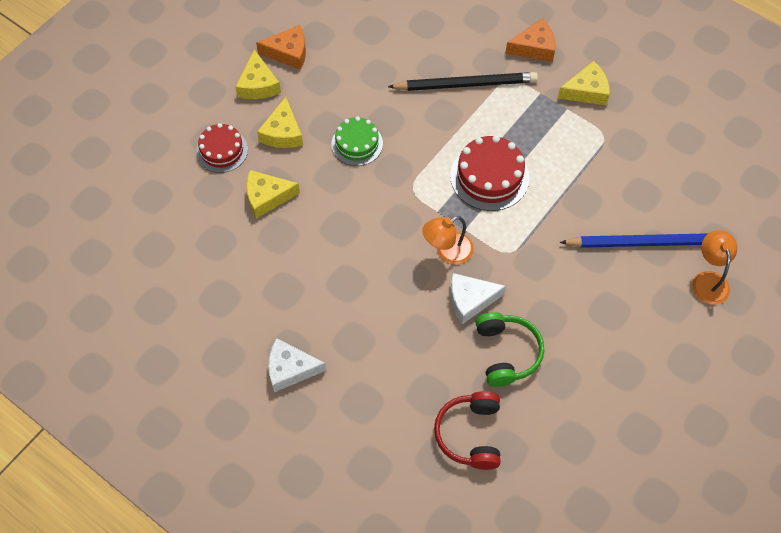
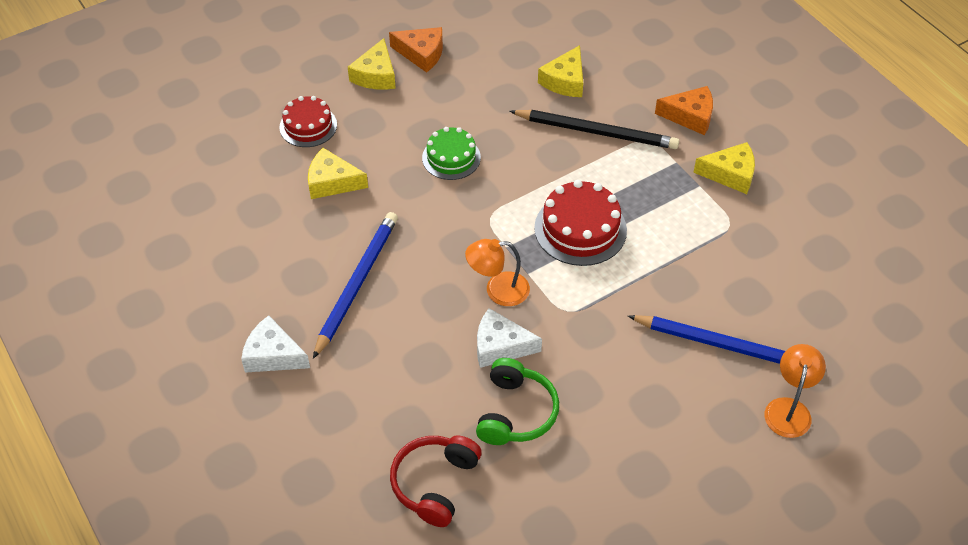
camera: 20 degrees right, 10 degrees down
(282, 133) = (378, 126): yellow cheese -> yellow cheese (565, 81)
(330, 283) = (356, 284): none -> blue pencil

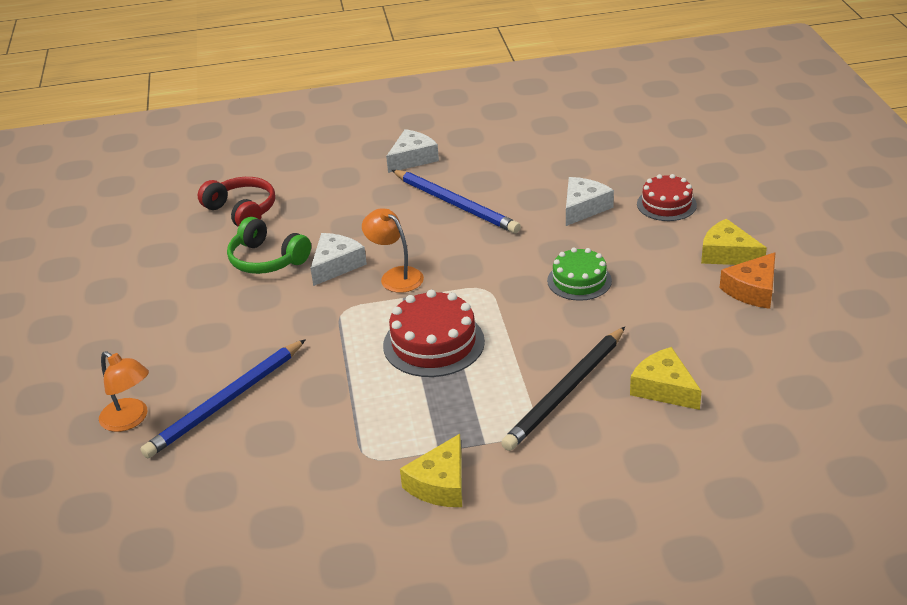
camera: 115 degrees right, 15 degrees down
(332, 182) = (583, 208): yellow cheese -> white cheese
(498, 290) = (395, 276): orange lamp -> orange lamp turned 60 degrees counterclockwise
(690, 116) = (553, 480): orange cheese -> none

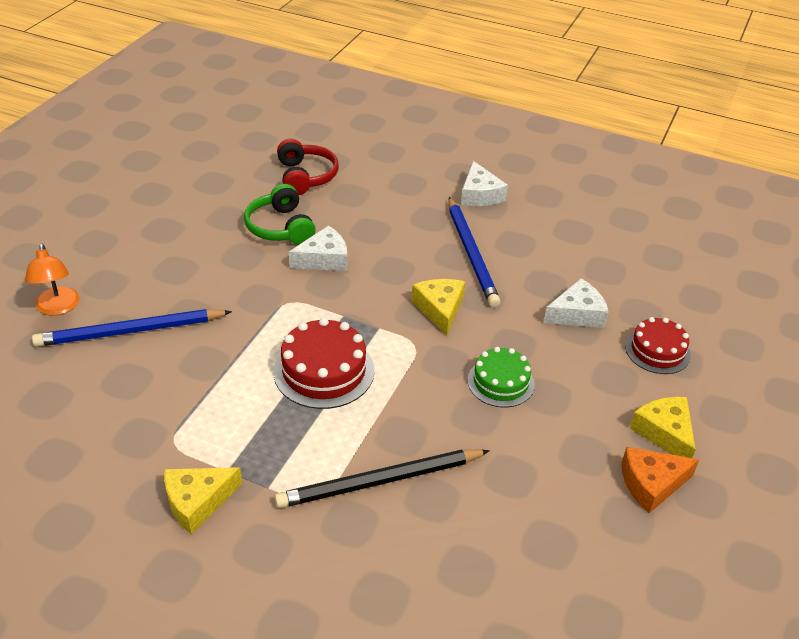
camera: 30 degrees right, 5 degrees up
(395, 276) = (357, 293): orange lamp -> none
(412, 158) = (479, 195): white cheese -> white cheese turned 90 degrees clockwise
(664, 388) = (466, 532): yellow cheese -> yellow cheese (440, 309)

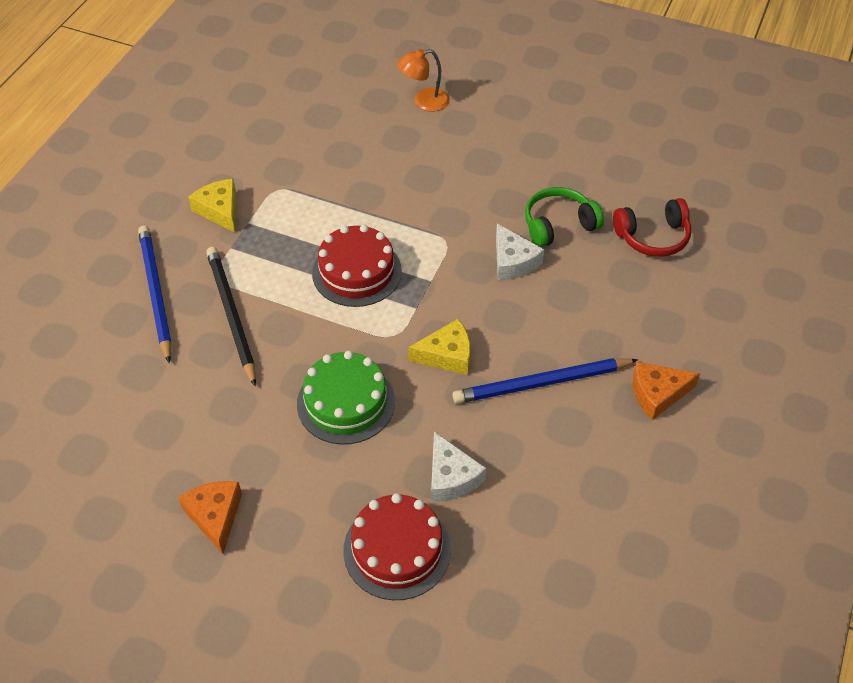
camera: 90 degrees right, 10 degrees up
(130, 331) = (399, 147): blue pencil -> blue pencil (155, 293)
(479, 195) = (657, 394): white cheese -> orange cheese
(501, 382) = (346, 402): green cake -> green cake, size x1.50
(657, 351) = (397, 549): red cake -> red cake, size x1.50
(665, 433) = (278, 538): yellow cheese -> none

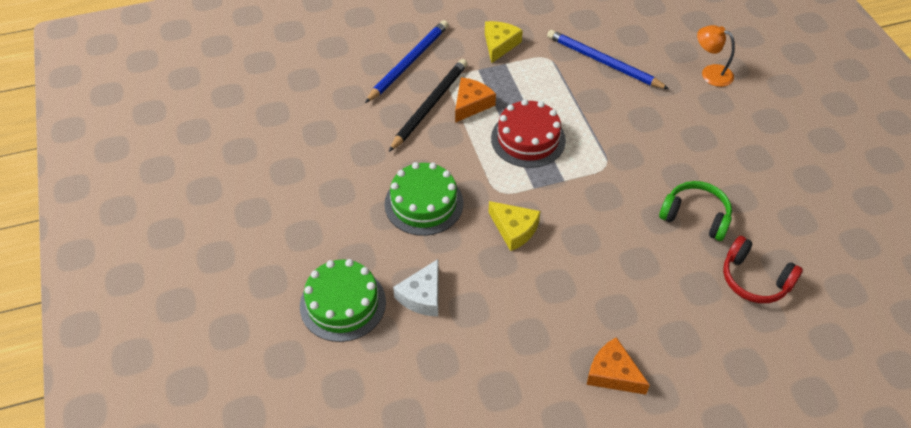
camera: 50 degrees right, 0 degrees up
(215, 516) = (286, 199): orange cheese -> orange cheese (471, 104)
(397, 549) = (343, 303): red cake -> green cake
(513, 261) = (632, 212): white cheese -> none
(542, 383) = (547, 297): blue pencil -> blue pencil (603, 62)

